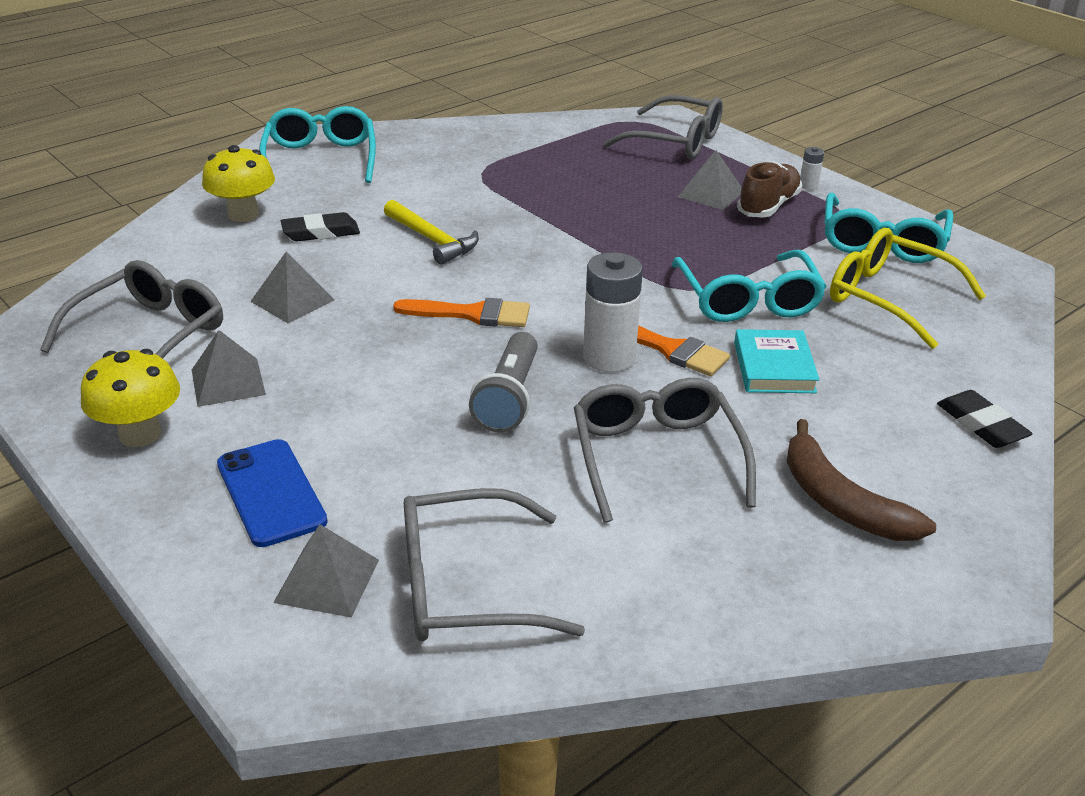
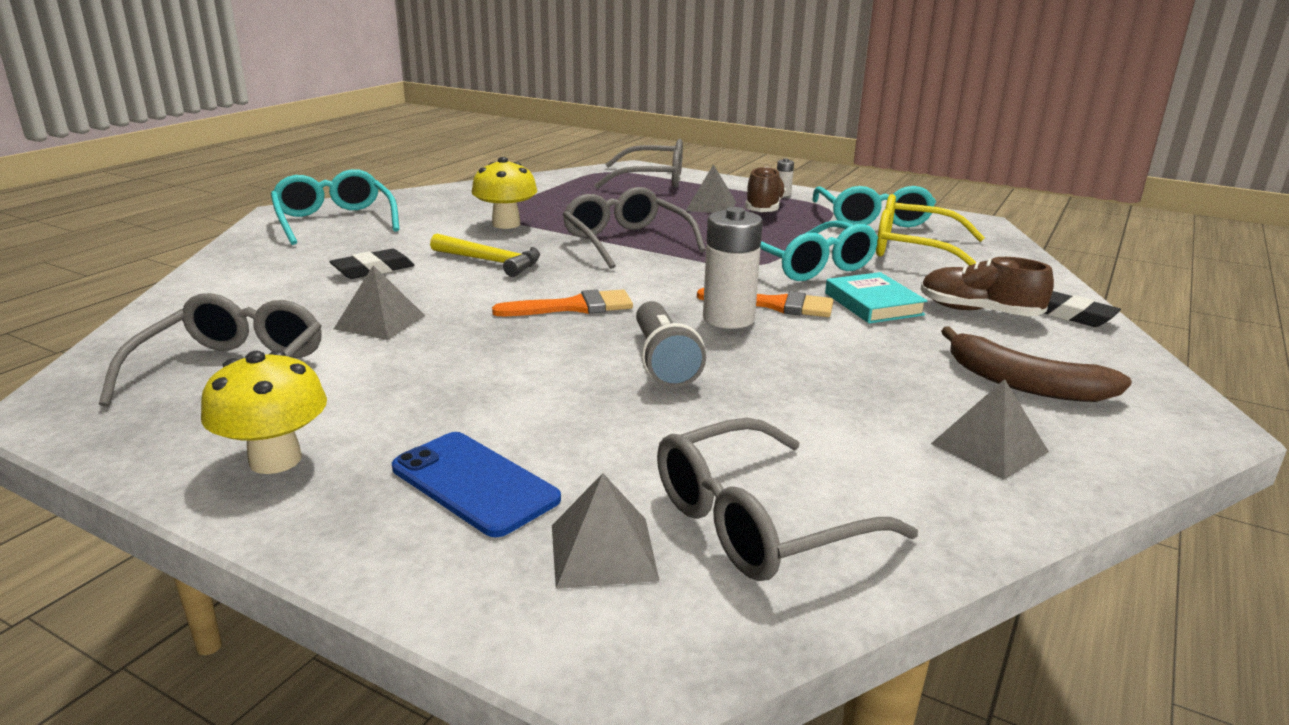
camera: 20 degrees left, 10 degrees down
(228, 382) = (353, 396): grey pyramid -> grey pyramid (989, 447)
(243, 214) = (280, 267): yellow mushroom -> yellow mushroom (506, 224)
(656, 457) = (839, 381): grey glasses -> grey glasses (626, 241)
(881, 400) = (978, 311): none -> brown shoe

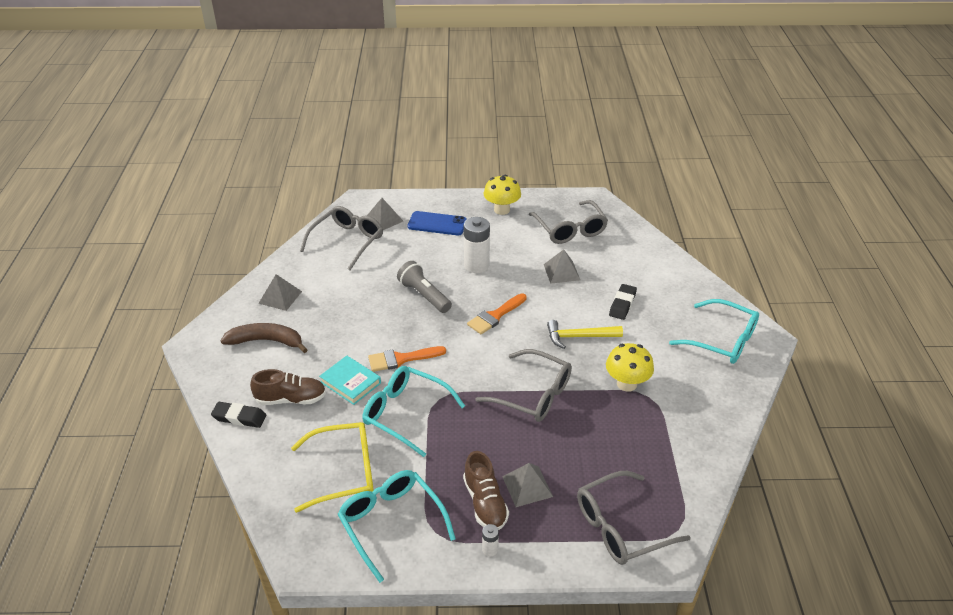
camera: 150 degrees right, 15 degrees up
(728, 318) = (417, 337): white battery -> white battery (476, 265)

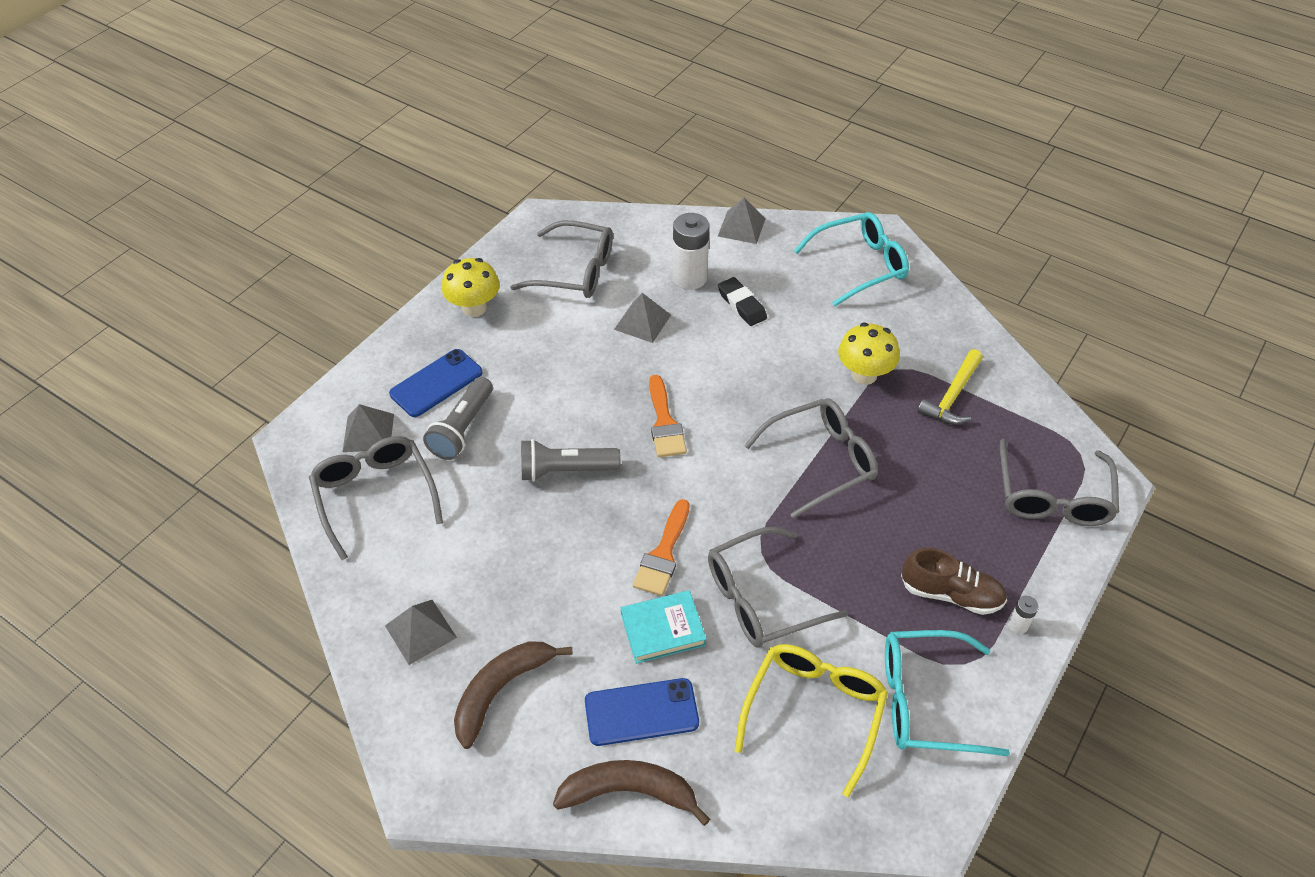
camera: 55 degrees left, 10 degrees up
(239, 417) = (629, 792): black eraser -> brown banana
(291, 399) = (641, 712): brown shoe -> blue phone
(405, 413) = (761, 598): turquoise glasses -> grey glasses
(416, 247) = (462, 429): none -> grey flashlight
(476, 265) = (557, 389): white battery -> white battery (689, 278)
(527, 486) = (951, 543): grey pyramid -> grey pyramid (741, 227)
(579, 337) = (762, 370): yellow hammer -> yellow hammer (952, 396)

